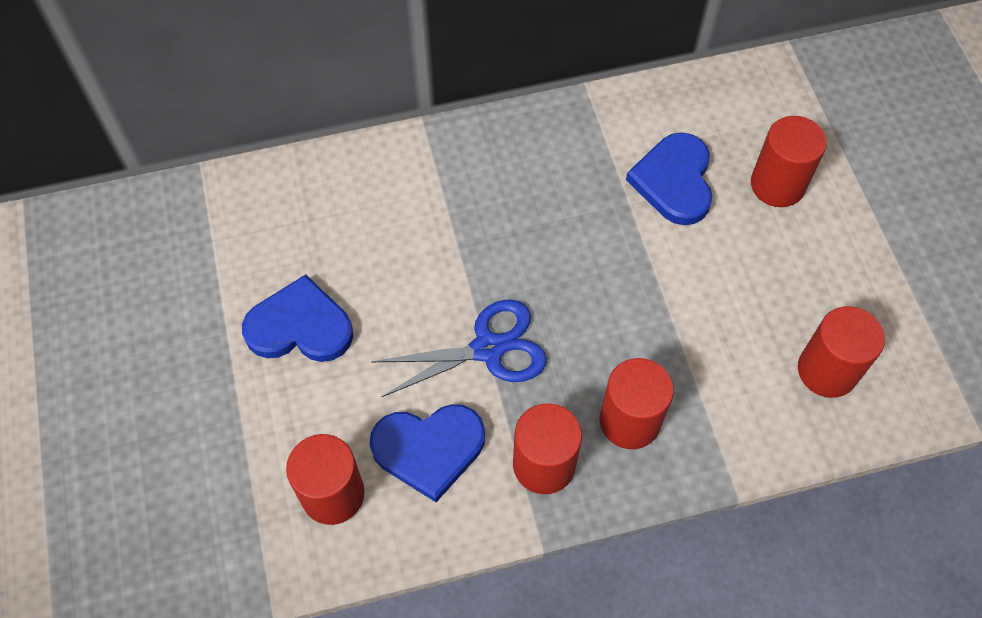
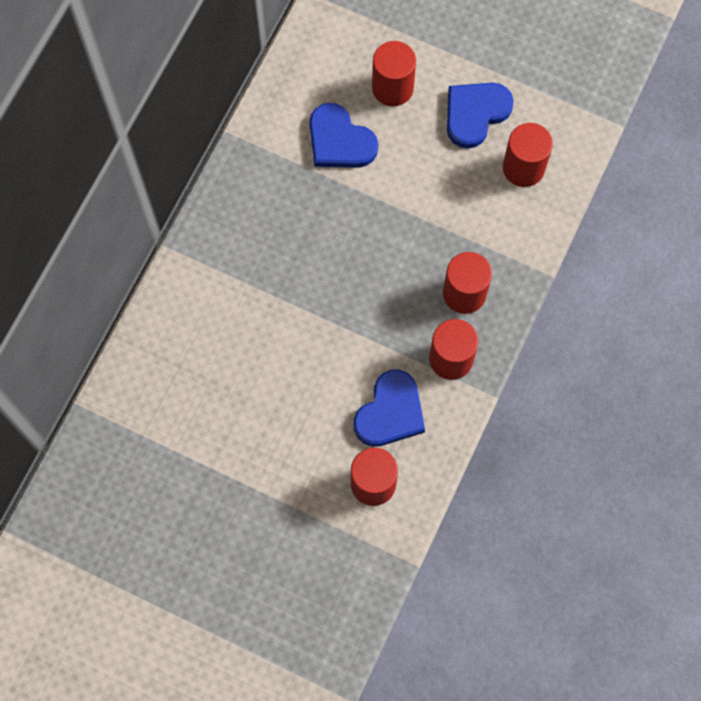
camera: 50 degrees left, 10 degrees up
(300, 326) = (250, 426): blue heart -> blue heart (475, 113)
(488, 349) = (356, 332): blue scissors -> none

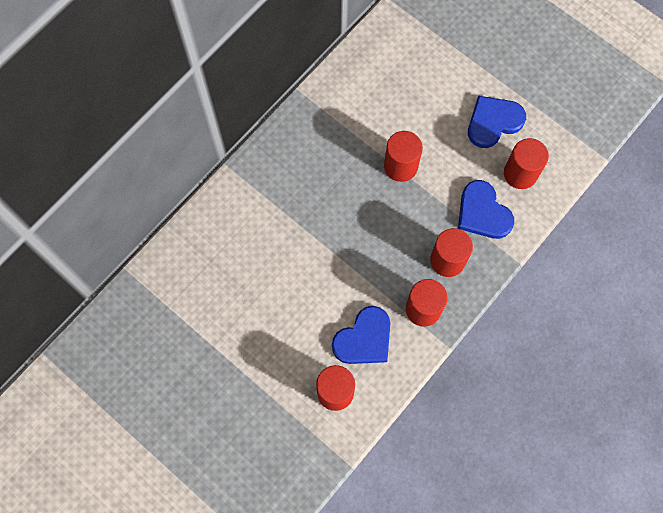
camera: 15 degrees right, 0 degrees up
(339, 141) = (382, 117): blue heart -> blue heart (483, 213)
(392, 88) = (434, 87): red cylinder -> red cylinder (400, 166)

